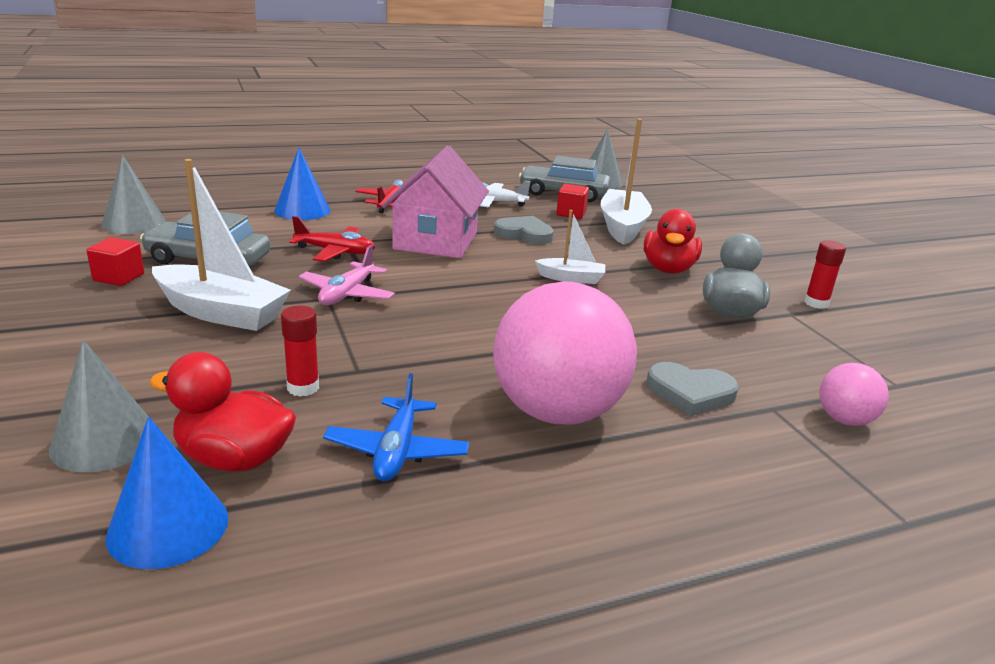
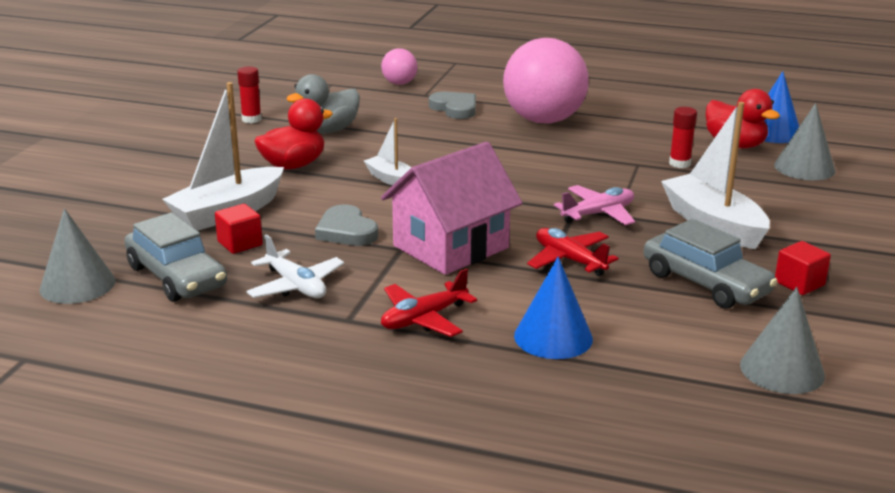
camera: 140 degrees left, 0 degrees up
(397, 451) = (649, 128): blue plane -> none

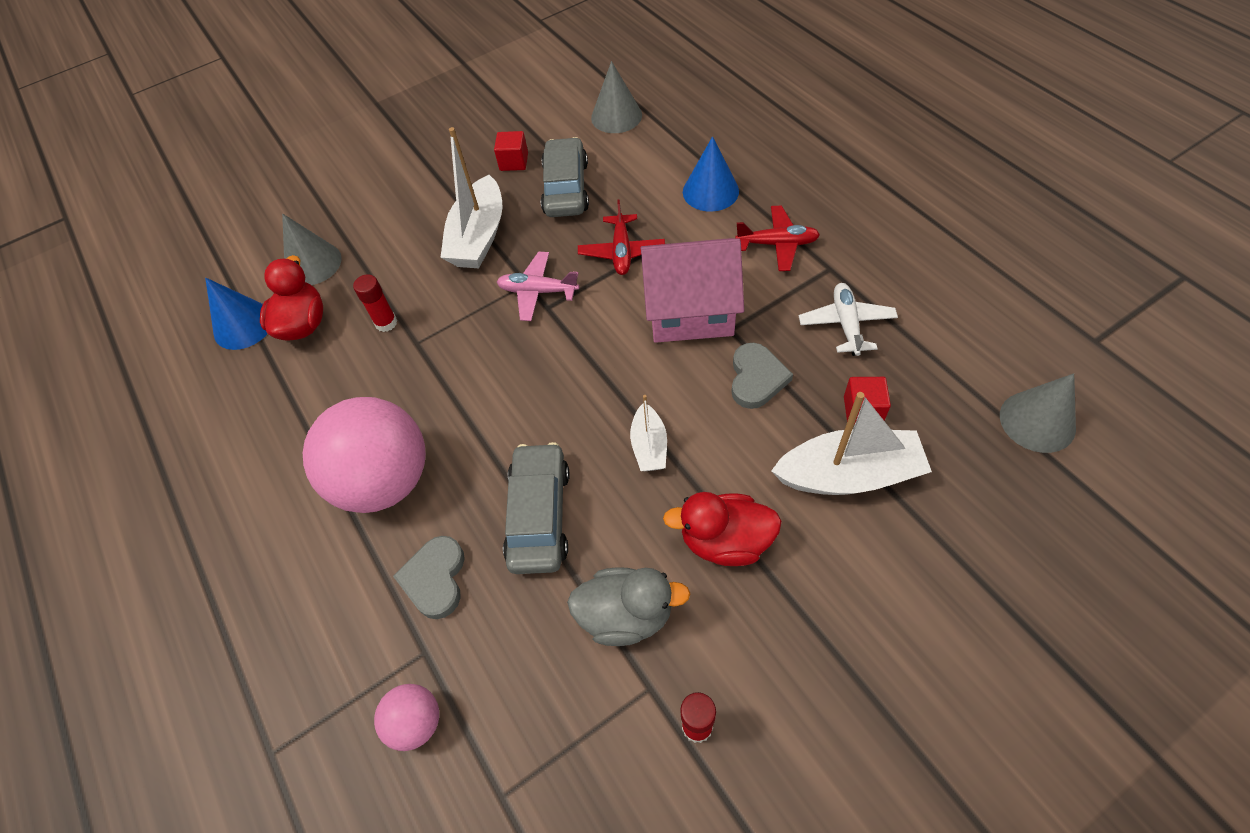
camera: 135 degrees left, 30 degrees up
(177, 277) = (941, 387): grey car -> grey car (539, 515)

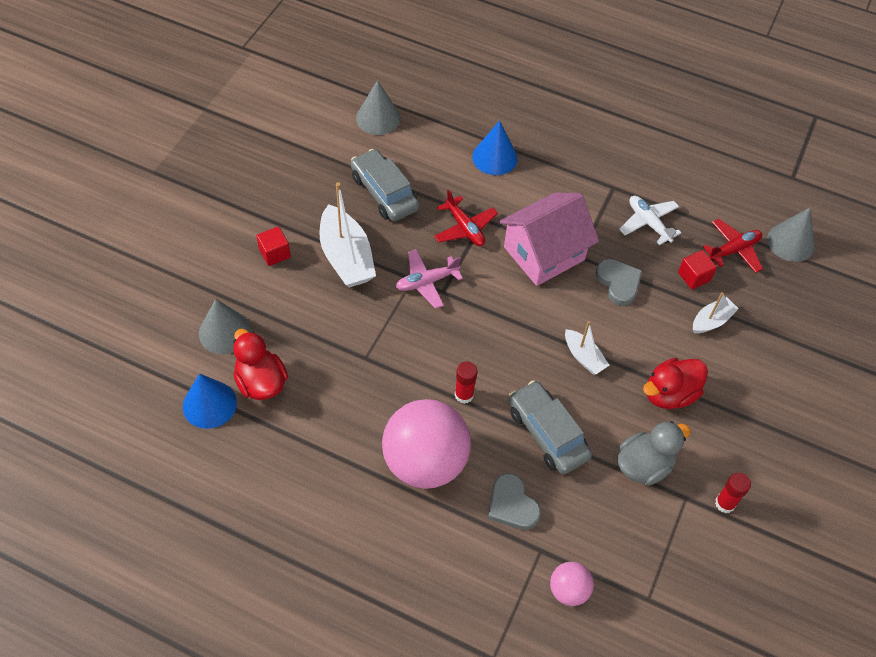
camera: 40 degrees left, 0 degrees up
(386, 323) = (329, 353): red glue stick -> red glue stick (464, 395)
(514, 162) = (324, 185): red cube -> red cube (274, 253)
(777, 244) = (568, 182): red plane -> red plane (733, 250)
(849, 475) = (711, 321): white boat -> white boat, size x0.54

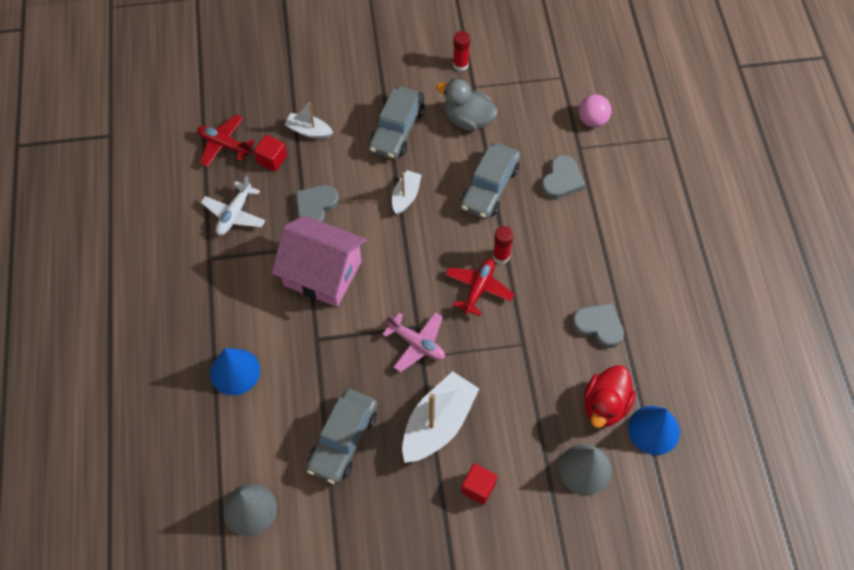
camera: 120 degrees left, 5 degrees up
(334, 428) = (598, 326): none -> grey heart
(425, 462) = (574, 250): pink ball -> none
(465, 228) = (337, 348): red plane -> red plane (478, 288)
(669, 394) = (397, 129): red duck -> grey car
(790, 242) = (188, 111): grey cone -> none

